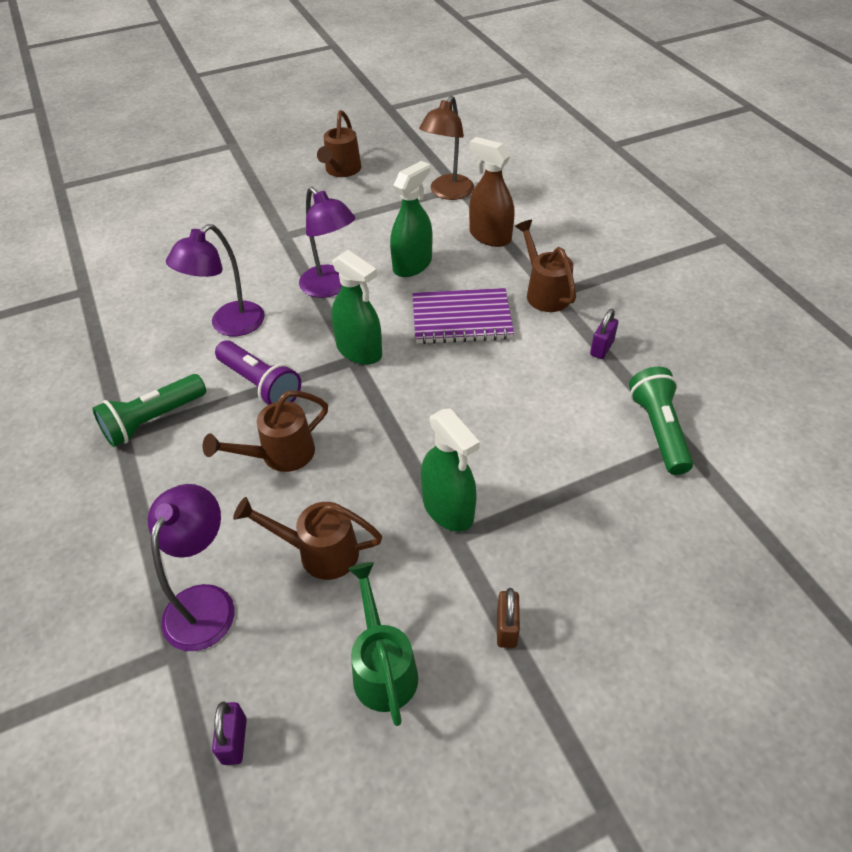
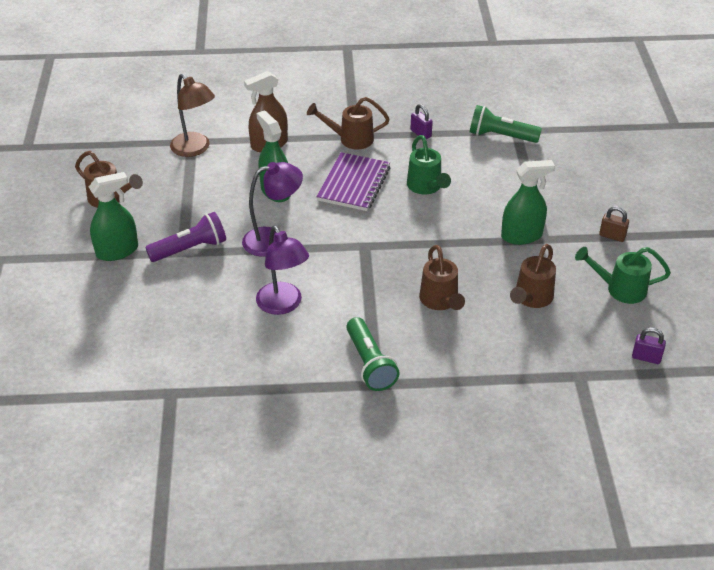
camera: 70 degrees left, 5 degrees down
(205, 602) = (549, 357): purple lamp -> none
(260, 384) = (363, 299): purple flashlight -> purple flashlight (190, 249)
(359, 350) = (357, 241): green spray bottle -> green spray bottle (117, 251)
(495, 383) = (426, 187): none -> green watering can

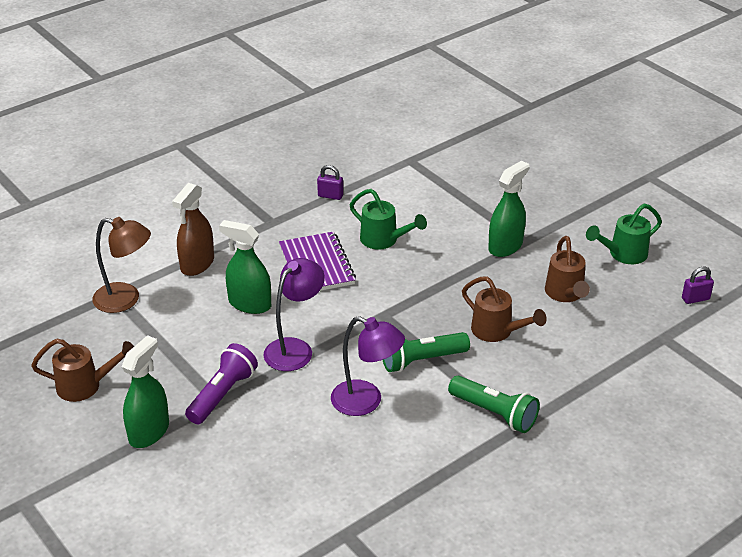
camera: 35 degrees left, 5 degrees down
(351, 139) = (271, 227): brown watering can -> none
(501, 136) = (402, 170): green flashlight -> green flashlight (421, 361)
(612, 236) = (574, 215): brown padlock -> none

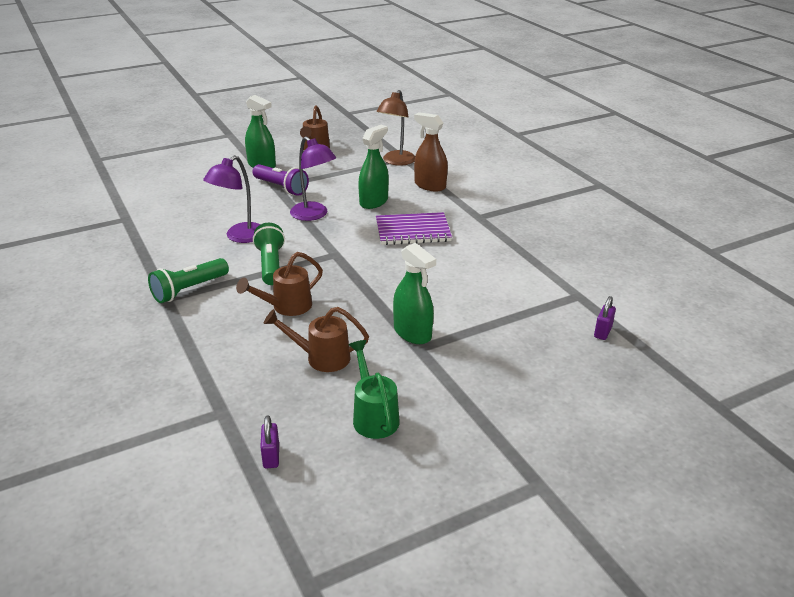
camera: 100 degrees right, 5 degrees down
(330, 196) = (516, 246): purple padlock -> purple padlock (602, 332)
(383, 240) = (440, 265): green watering can -> none

